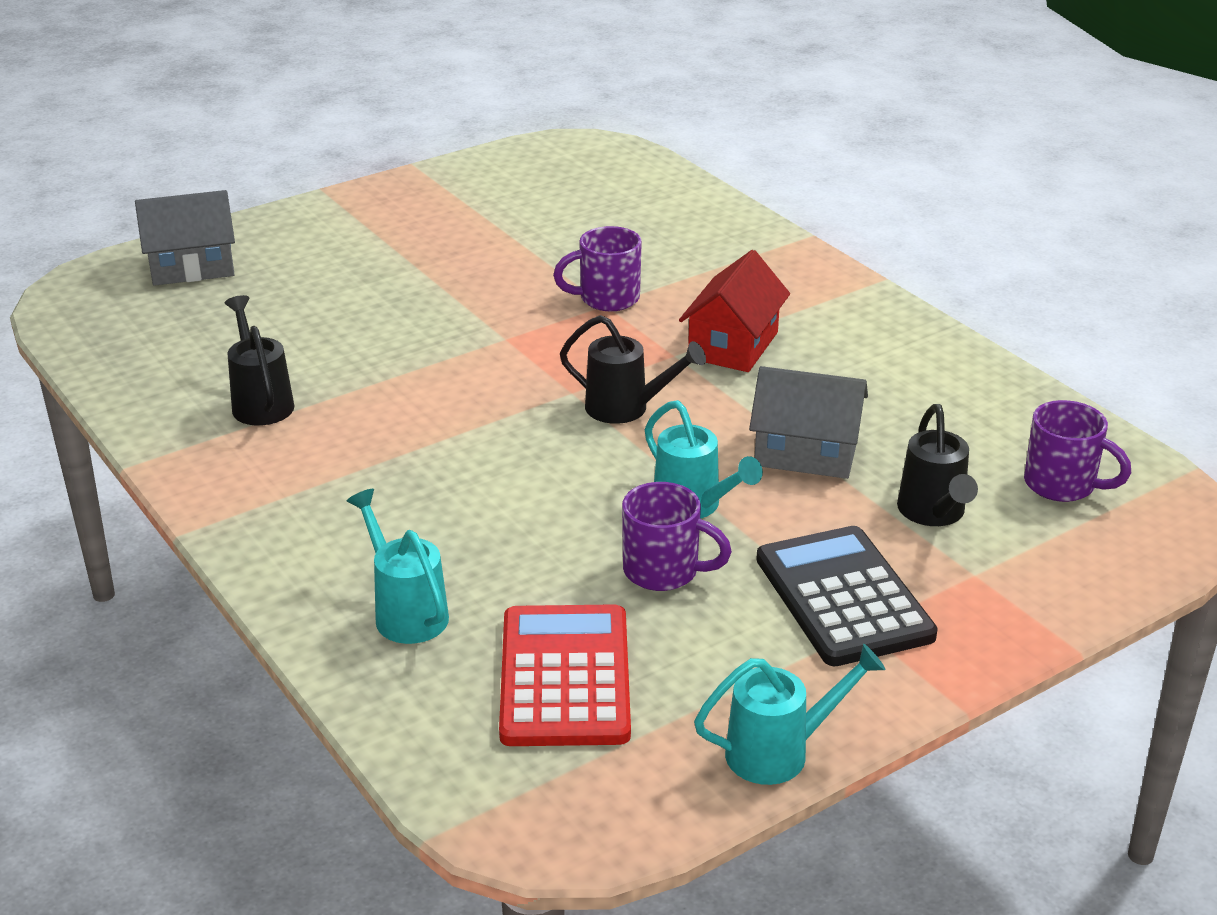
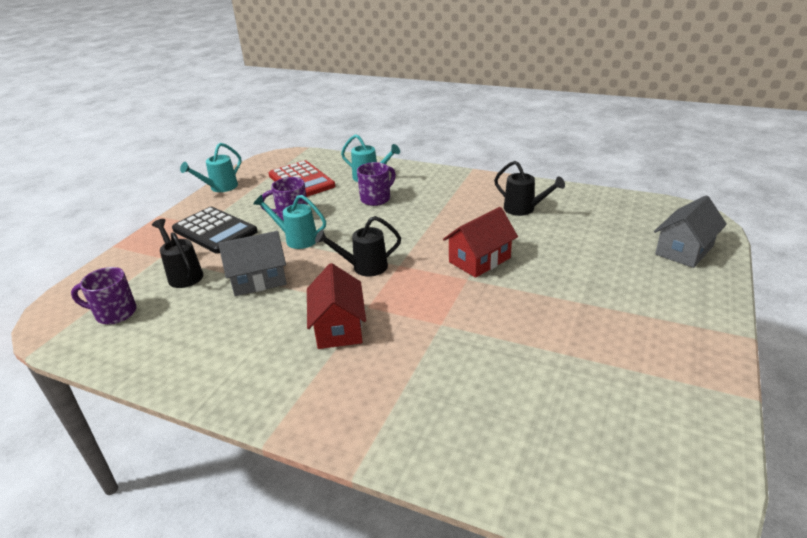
camera: 150 degrees right, 0 degrees up
(453, 354) = (479, 260): none -> red house
(607, 299) = (444, 329): purple mug -> purple mug (376, 198)

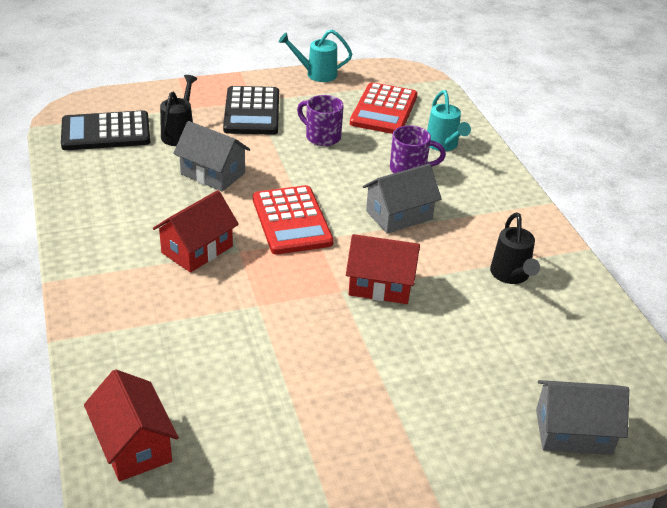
camera: 45 degrees right, 5 degrees up
(114, 313) = (106, 132): purple mug -> black calculator
(297, 239) = (289, 161): turquoise watering can -> none
(364, 267) = (291, 221): black watering can -> red calculator
(417, 222) = (399, 215): none -> grey house
(547, 473) = (134, 445): none -> red house

